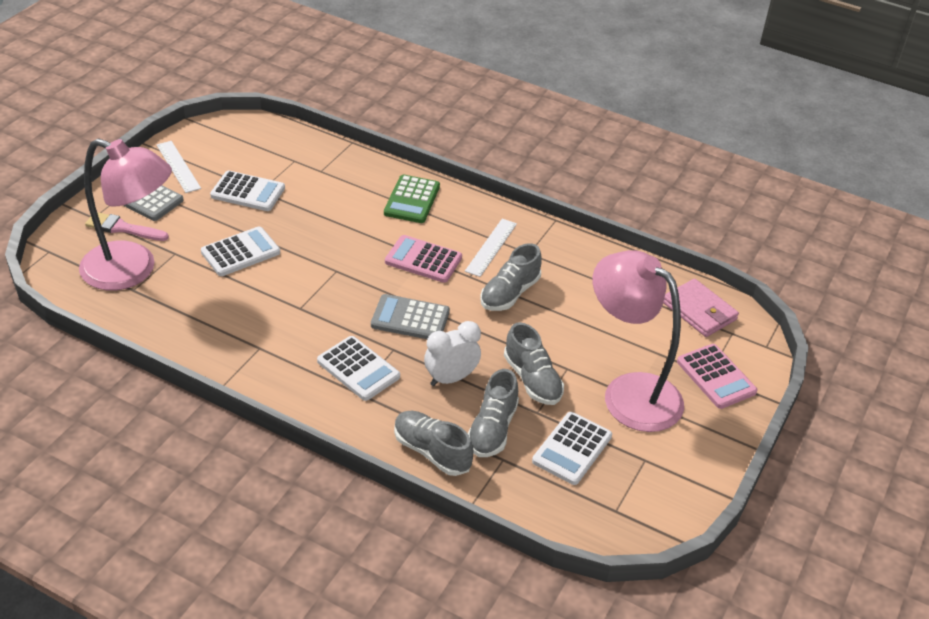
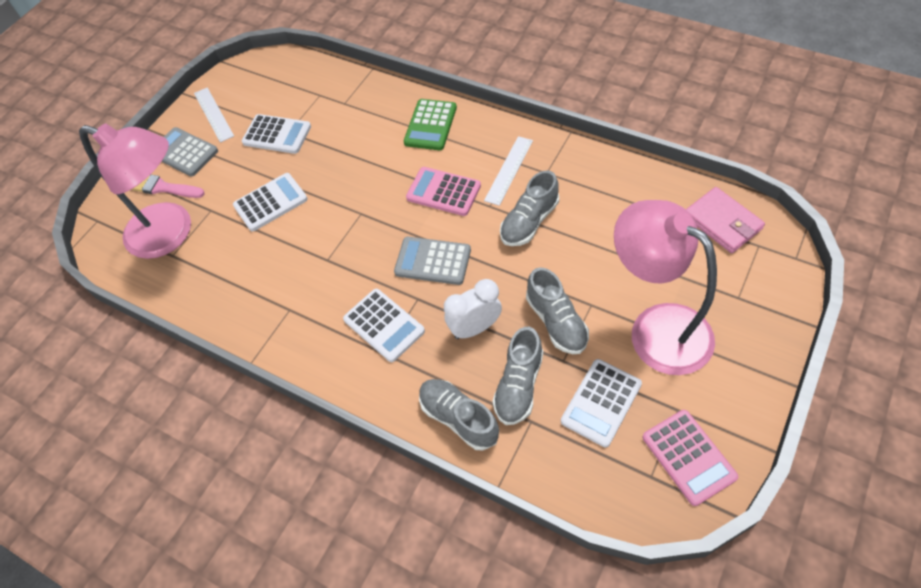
camera: 10 degrees right, 15 degrees up
(716, 377) = (745, 300): pink calculator -> pink calculator (688, 457)

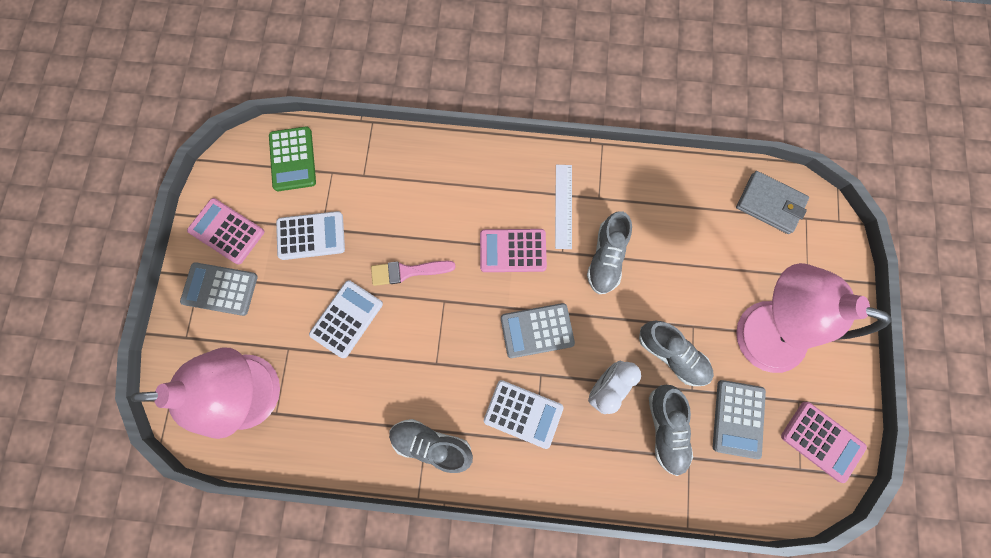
camera: 30 degrees left, 20 degrees up
(163, 188) = (221, 339): pink brush -> pink brush (407, 271)
(213, 114) = (227, 231): white ruler -> pink calculator
(430, 125) = (465, 176): green calculator -> green calculator (293, 159)
(459, 418) = (629, 479): grey shoe -> grey shoe (431, 443)
(601, 403) = (738, 418): white calculator -> grey calculator
(722, 222) = (769, 204): pink wallet -> grey wallet

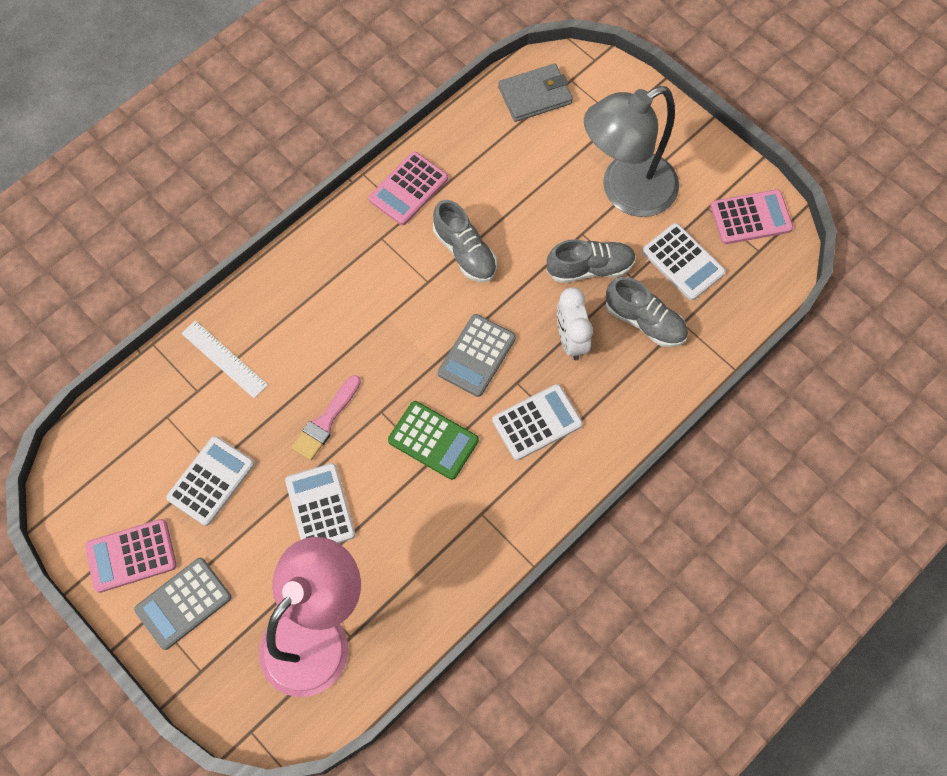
camera: 50 degrees left, 10 degrees down
(293, 159) = (119, 442): green calculator -> green calculator (433, 440)
(431, 443) = (497, 518): grey shoe -> none
(513, 251) = (389, 320): pink calculator -> pink calculator (408, 189)
(563, 206) = (388, 248): white ruler -> white ruler (224, 359)
(738, 418) = (683, 262): grey calculator -> white calculator
(755, 330) = (625, 192): pink lamp -> grey lamp

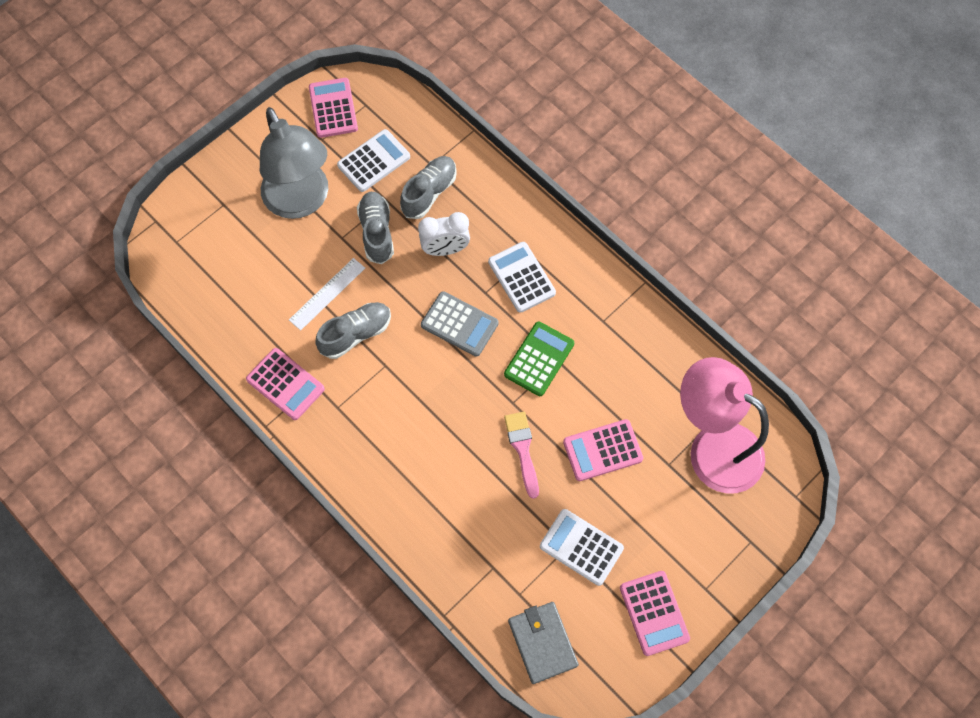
camera: 90 degrees left, 0 degrees up
(183, 603) = (694, 562): grey calculator -> none
(224, 359) = (460, 544): white ruler -> white ruler (327, 293)
(320, 507) = (602, 450): white calculator -> pink calculator
(325, 421) = (522, 449): pink brush -> pink brush turned 135 degrees counterclockwise
(535, 95) = (190, 273): grey wallet -> grey wallet (542, 643)

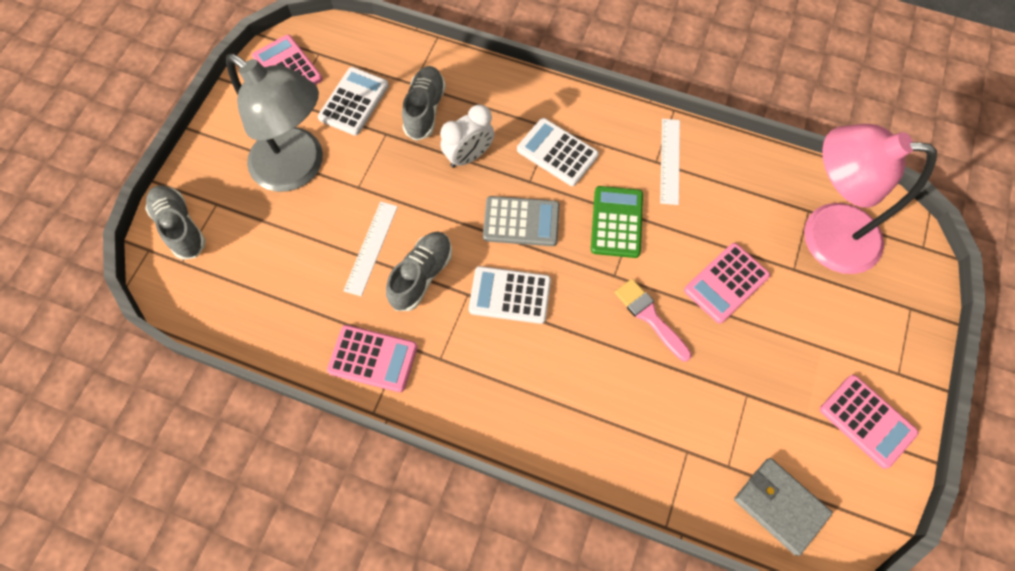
camera: 25 degrees left, 0 degrees up
(377, 232) = (392, 167): grey shoe -> grey shoe (180, 227)
(581, 547) = (761, 388): white calculator -> white calculator (510, 295)
(615, 325) = (669, 161): none -> white ruler

